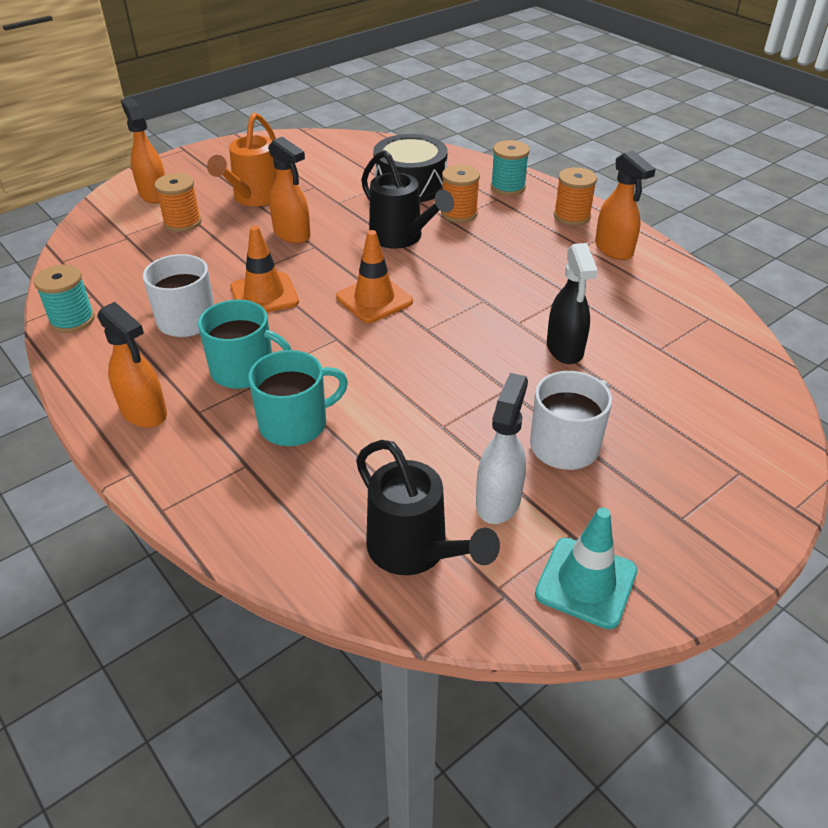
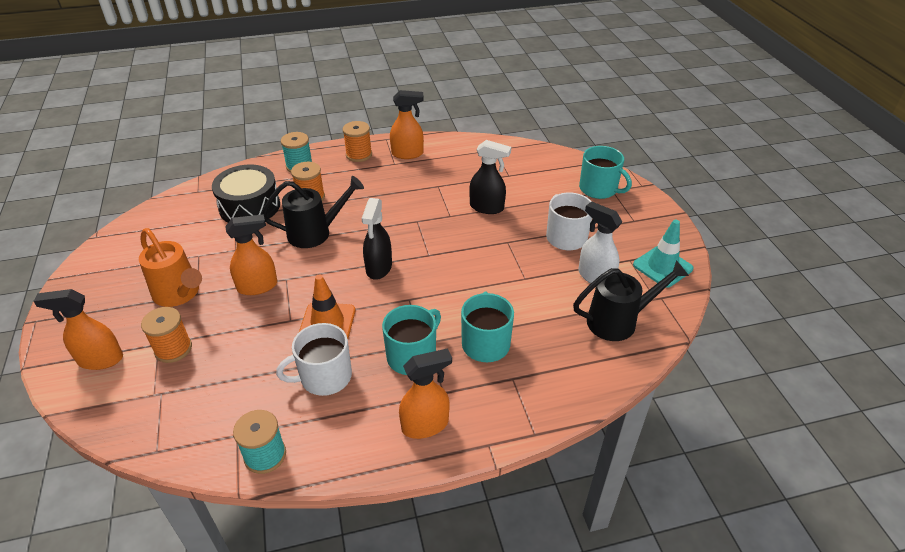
camera: 65 degrees left, 0 degrees up
(374, 299) = (379, 268): orange traffic cone -> black spray bottle
(726, 454) = (599, 189): none -> turquoise mug

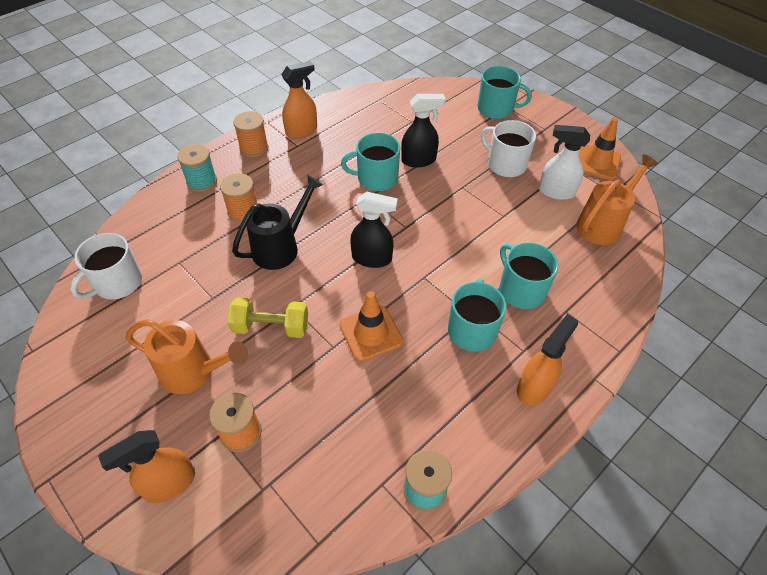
camera: 30 degrees left, 10 degrees up
(250, 206) = (186, 245): black drum -> none
(258, 286) = (271, 327): orange spray bottle -> yellow dumbbell
(324, 377) = (413, 387): white mug -> white mug (117, 283)
(379, 268) = (372, 258): black spray bottle -> black spray bottle turned 60 degrees counterclockwise
(437, 209) = (376, 178): none -> turquoise mug
(619, 321) = (603, 224): black watering can -> orange watering can
(662, 267) = (597, 162): turquoise traffic cone -> orange traffic cone

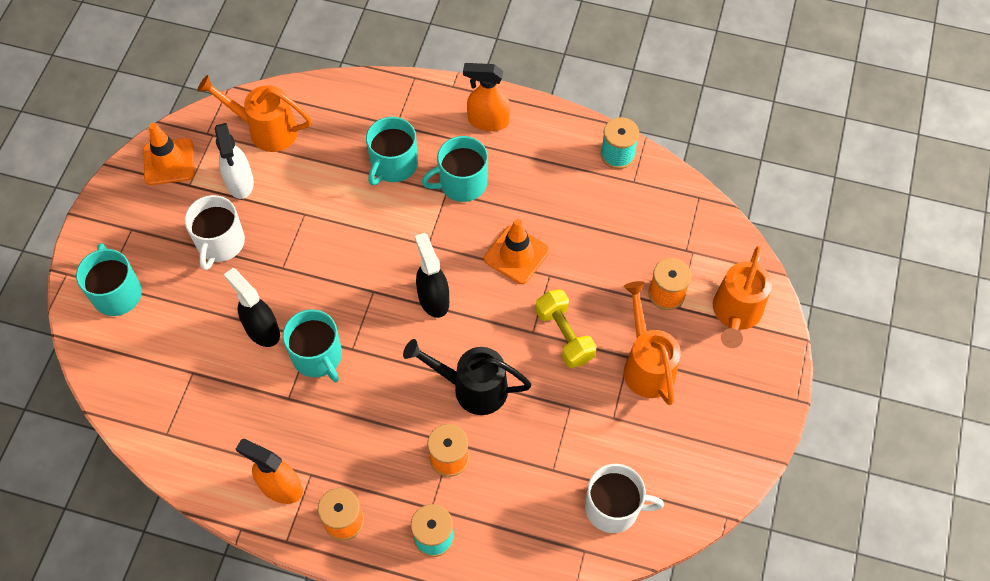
camera: 120 degrees left, 10 degrees up
(169, 483) = (735, 314): orange spray bottle -> orange watering can

